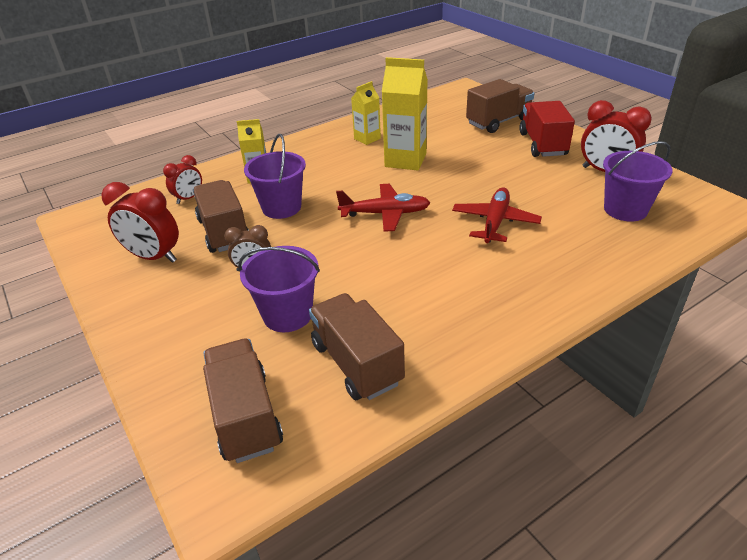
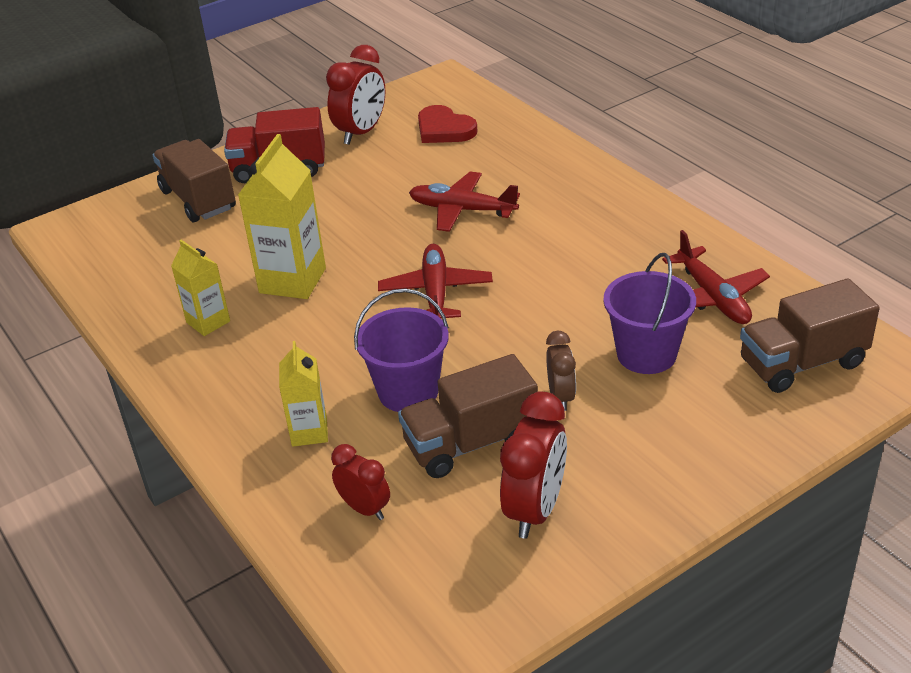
camera: 90 degrees left, 0 degrees up
(356, 363) = (713, 297): brown truck -> red plane
(625, 209) = (444, 129): purple bucket -> red heart

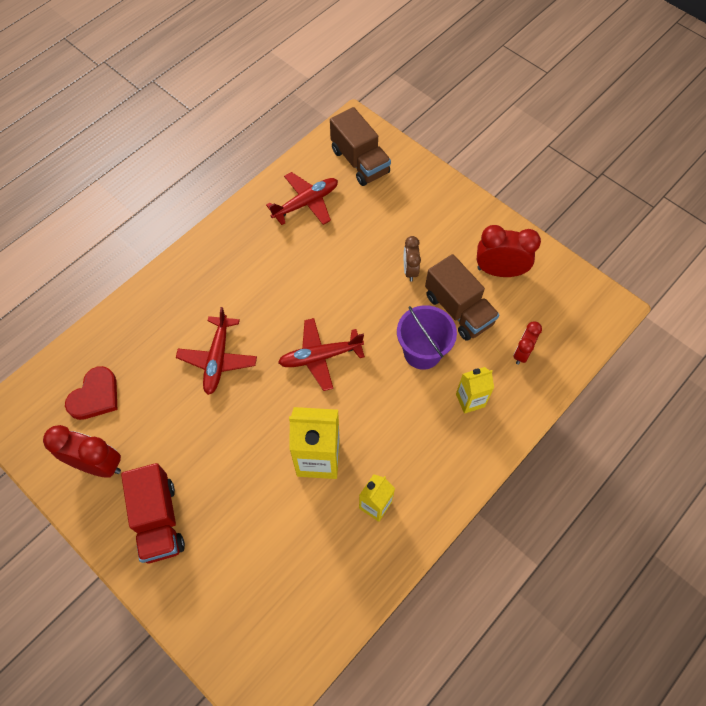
camera: 105 degrees left, 25 degrees up
(198, 200) = (211, 578): brown truck -> none
(561, 397) = (410, 270): brown clock -> brown clock turned 75 degrees counterclockwise
(646, 354) = (364, 232): purple bucket -> none

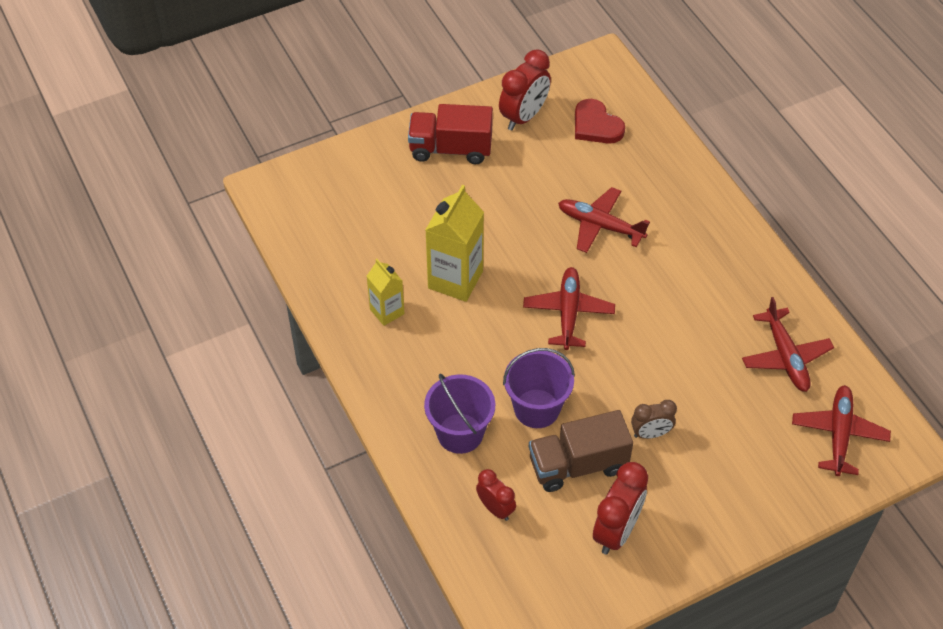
camera: 110 degrees right, 10 degrees down
(360, 161) = (838, 434): brown truck -> red plane
(410, 270) = (651, 433): brown clock -> brown clock turned 150 degrees clockwise
(470, 400) = (460, 433): yellow carton -> purple bucket

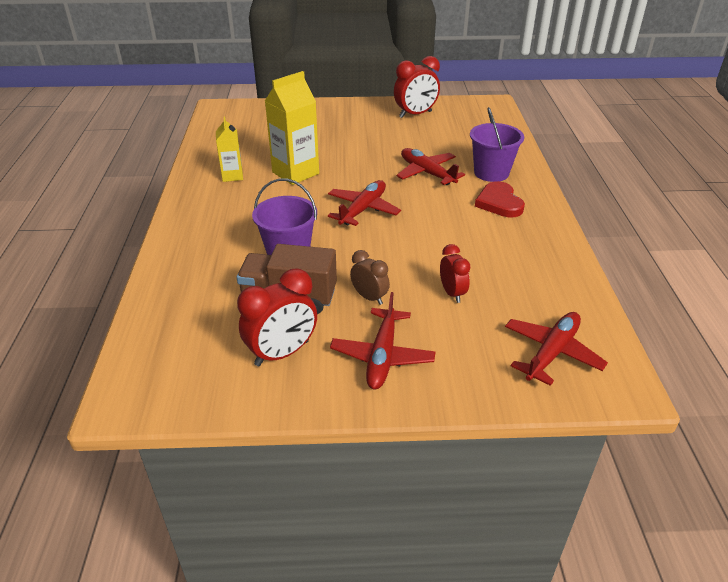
camera: 25 degrees right, 15 degrees down
(450, 149) = (352, 117): red truck -> none
(460, 433) = (216, 251): purple bucket -> purple bucket (491, 173)
(495, 508) = (196, 304): red clock -> red clock (452, 293)
(596, 125) = (464, 128): red heart -> red heart (499, 203)
(651, 433) = (369, 297): brown clock -> brown clock turned 150 degrees counterclockwise
(785, 357) = (531, 284): red plane -> red plane (382, 356)

